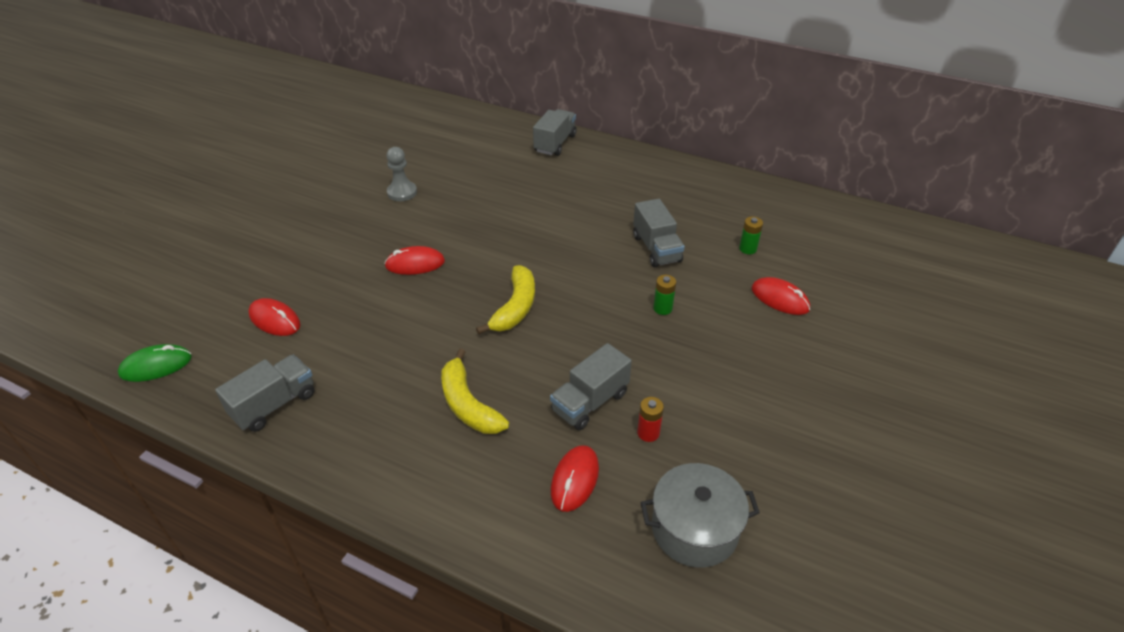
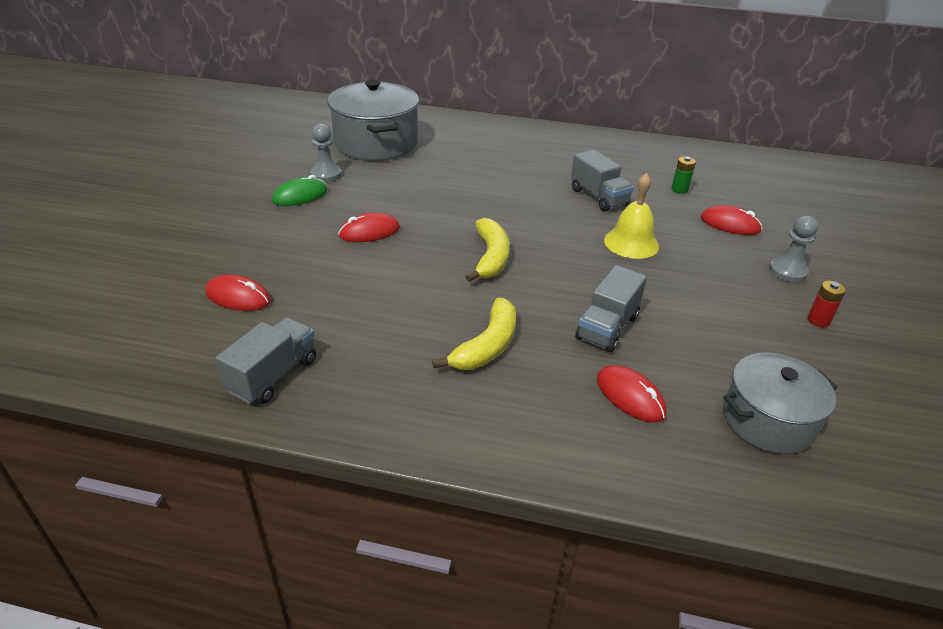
camera: 15 degrees left, 5 degrees down
(156, 366) = (113, 357): green mouse -> green mouse (300, 196)
(464, 159) = (376, 143): none -> grey pot
(468, 404) = (487, 346): yellow banana -> yellow banana turned 105 degrees counterclockwise
(555, 143) = (459, 125): grey truck -> none
(575, 480) = (630, 396): red mouse -> red mouse turned 45 degrees counterclockwise
(648, 433) = (677, 345): red battery -> red battery (818, 320)
(662, 308) = (631, 243): green battery -> yellow bell
(811, 364) = (787, 271): none -> grey pawn

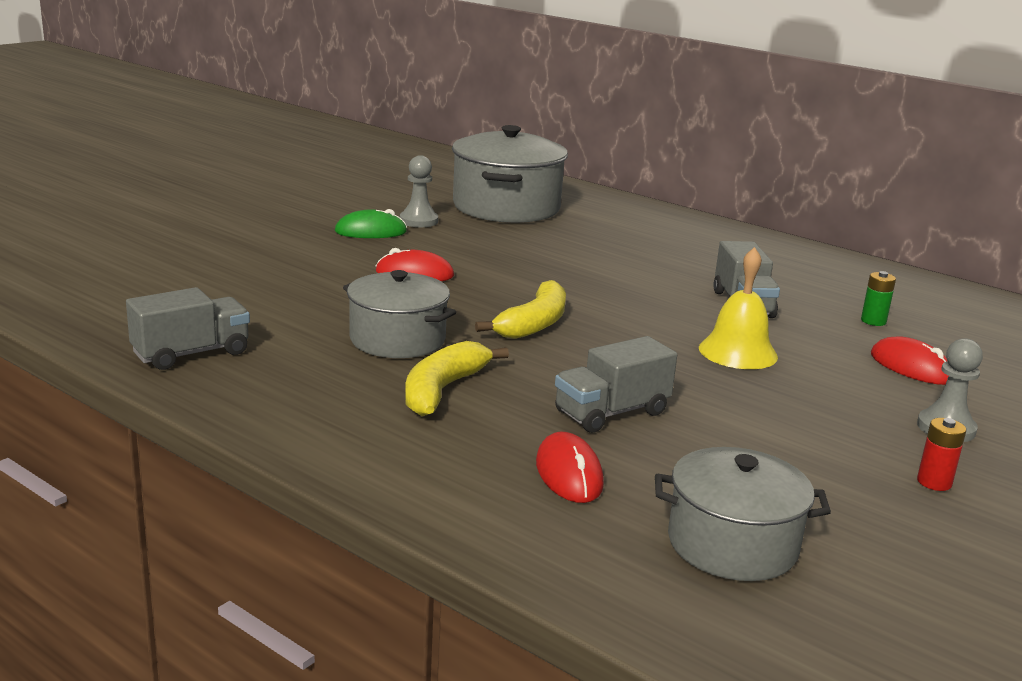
camera: 25 degrees right, 15 degrees down
(238, 297) = (221, 291): red mouse -> none
(414, 305) = (397, 340): none -> grey pot
(487, 346) = (443, 390): yellow banana -> yellow banana turned 150 degrees clockwise

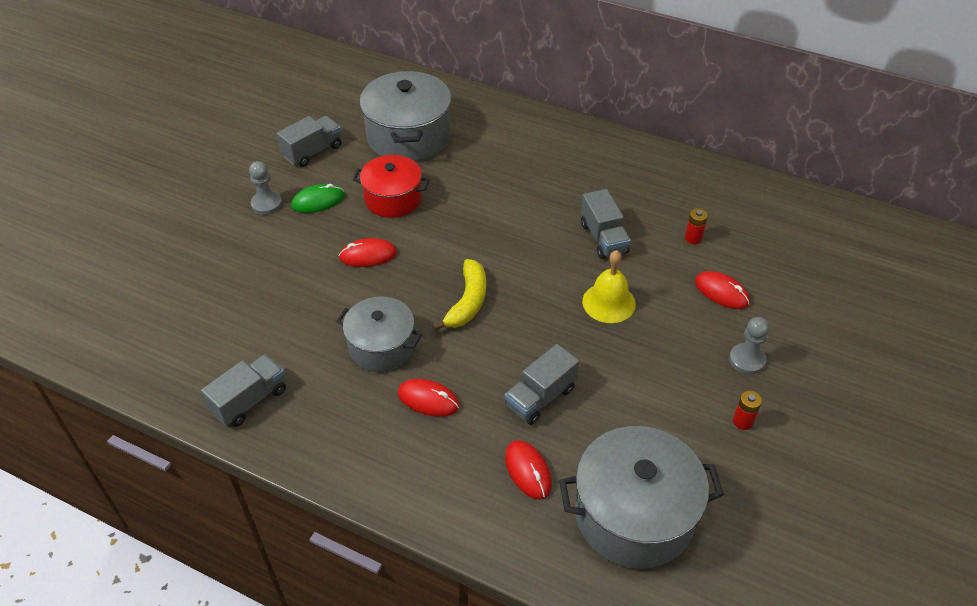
camera: 10 degrees left, 25 degrees up
(382, 202) = (312, 151): none -> grey truck
(418, 221) = (348, 175): grey pawn -> grey pawn (266, 204)
(443, 390) = (428, 400): yellow banana -> red mouse
(467, 242) = (393, 199): none -> red pot
(732, 544) = (634, 515): grey pot -> grey pot, size x1.56
(873, 321) = (693, 238): green battery -> red battery

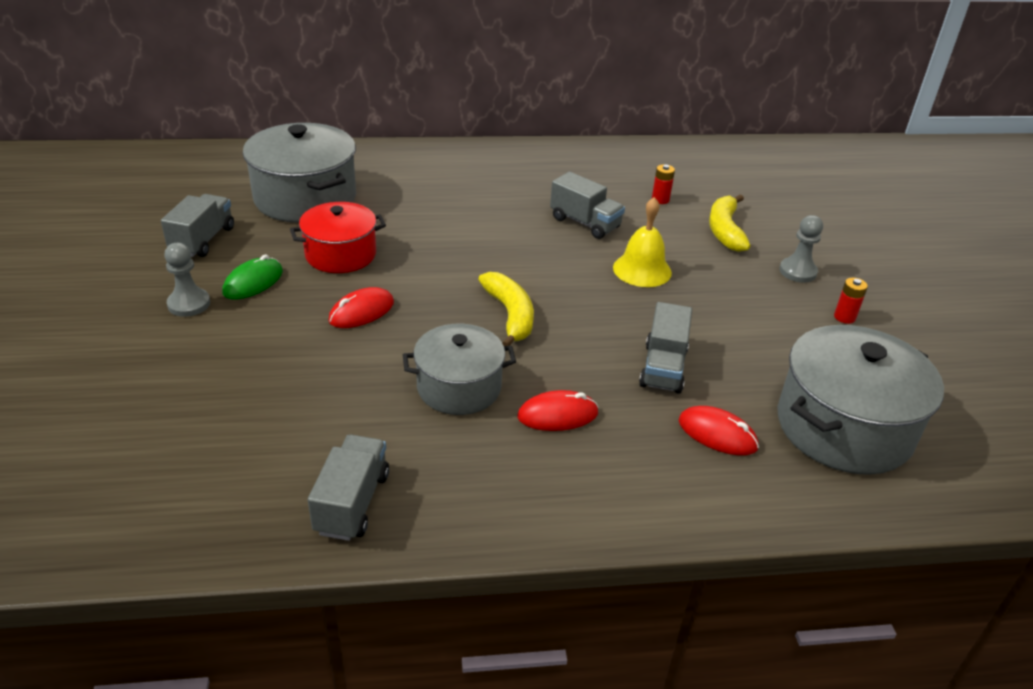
camera: 35 degrees left, 10 degrees down
(721, 292) = (725, 230): red mouse -> yellow banana

